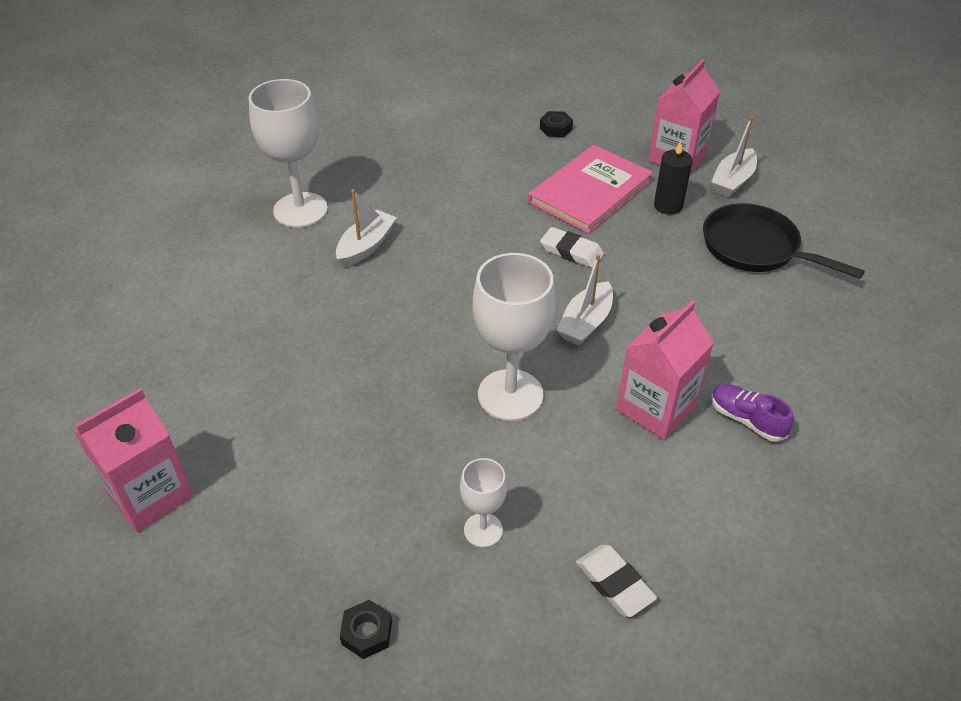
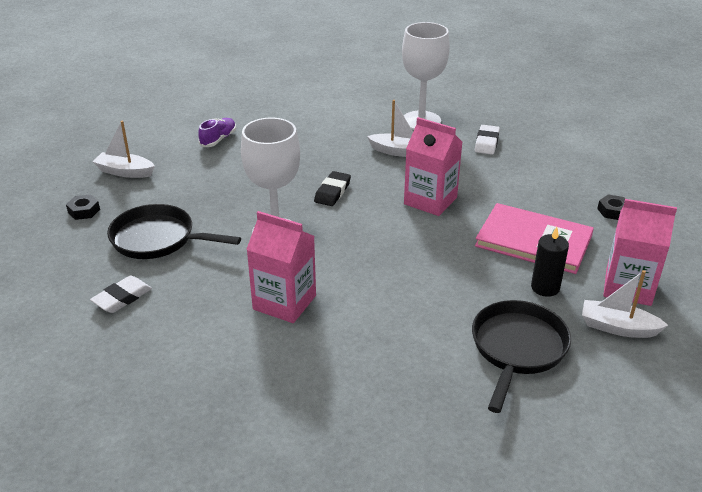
camera: 75 degrees right, 10 degrees down
(150, 495) = (167, 129): pink carton -> pink carton (430, 201)
(435, 324) = (332, 192): none -> black eraser
(483, 530) = (158, 239): white goblet -> black pan
(571, 251) = (446, 240): white eraser -> white eraser (486, 143)
(585, 323) = (364, 257): white boat -> white boat (125, 172)
(746, 420) = (286, 353): purple shoe -> purple shoe (218, 139)

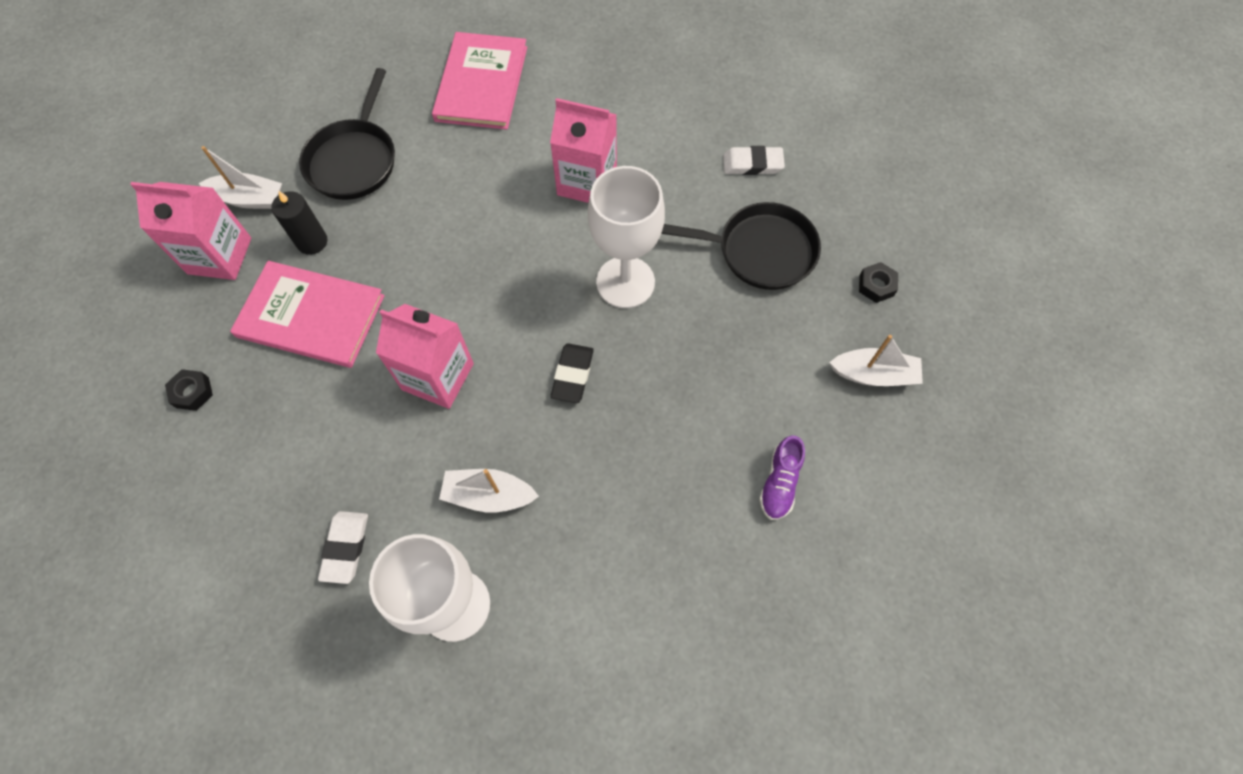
camera: 170 degrees right, 30 degrees up
(122, 298) = (752, 164): white eraser -> white eraser turned 60 degrees clockwise
(376, 411) = (481, 84): none -> pink book

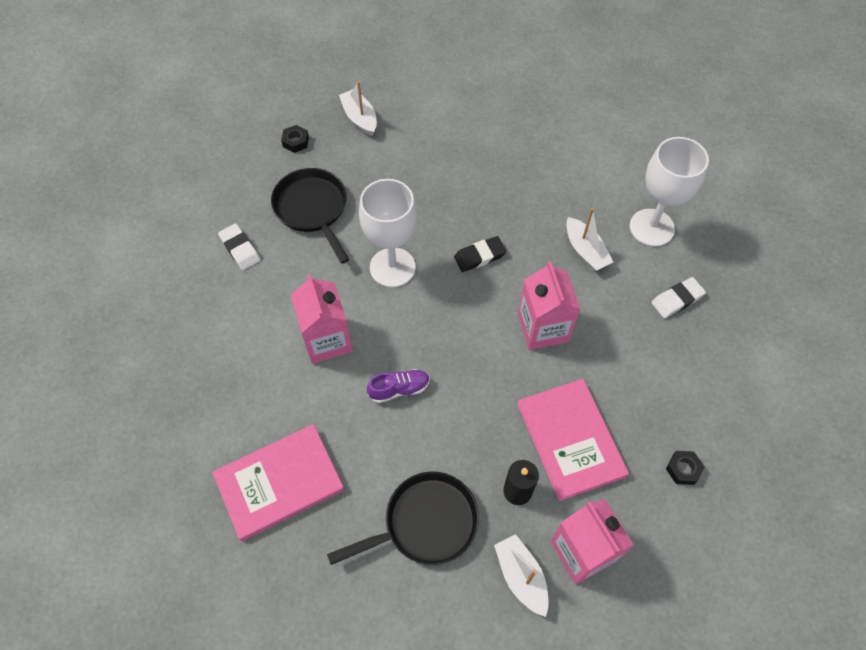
camera: 125 degrees left, 5 degrees down
(779, 483) = (460, 128): purple shoe -> purple shoe (399, 389)

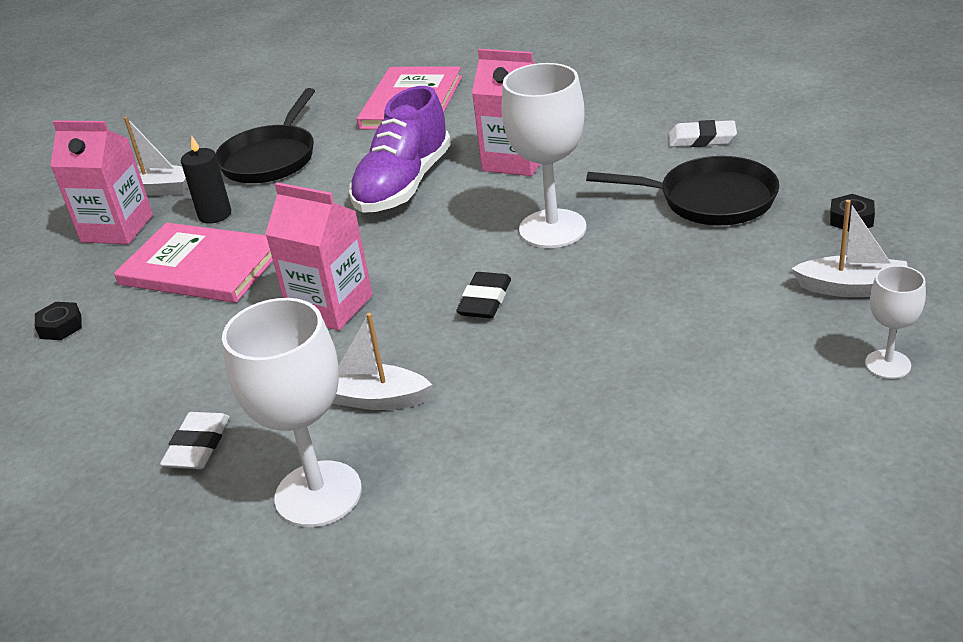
camera: 135 degrees right, 25 degrees down
(399, 389) = (404, 185): purple shoe -> purple shoe, size x2.02
(409, 87) = (887, 364): none -> white goblet

